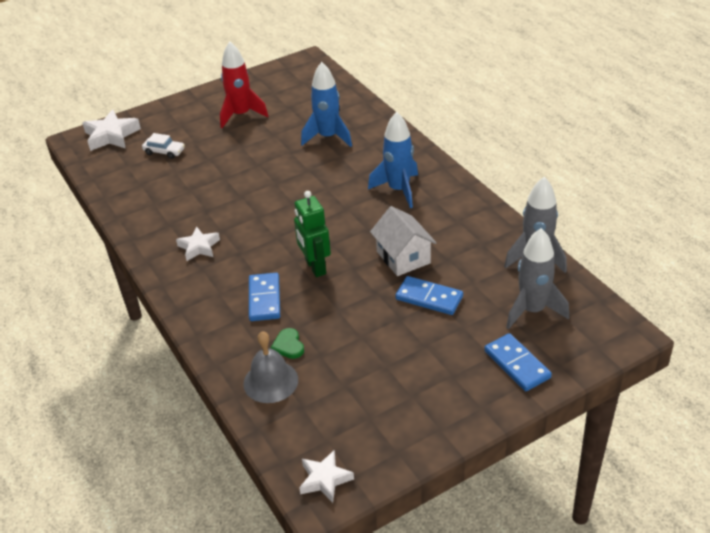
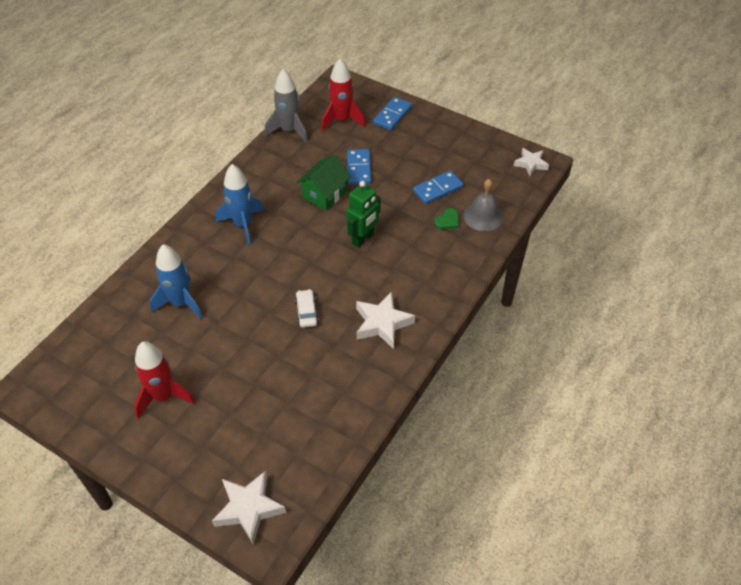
camera: 120 degrees left, 10 degrees up
(164, 152) = (258, 433): white car -> white car (306, 312)
(199, 247) = (382, 323): white star -> white star, size x1.54
(264, 299) = (413, 253): blue domino -> blue domino (437, 189)
(403, 257) = (324, 194): white house -> green house
(532, 310) = (342, 120): grey rocket -> red rocket

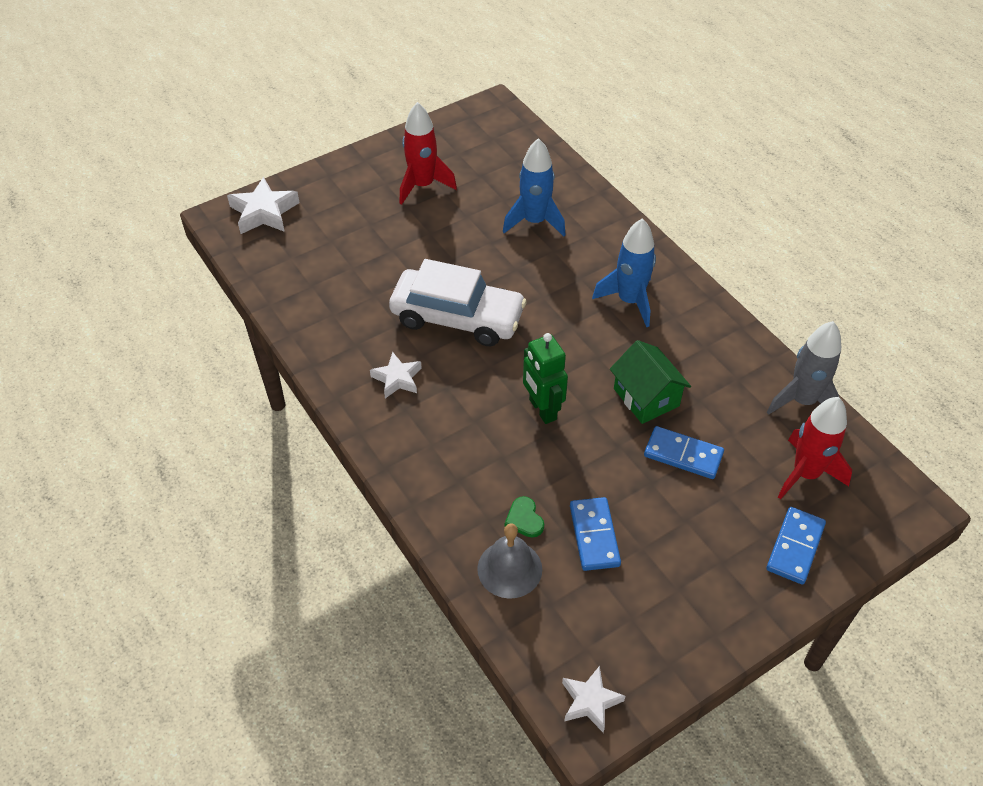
camera: 115 degrees right, 0 degrees up
(306, 312) = (457, 317): white car -> white car, size x2.39
(382, 323) = (397, 379): white star -> white star, size x0.65
(392, 115) = (795, 547): blue domino -> blue domino turned 60 degrees clockwise

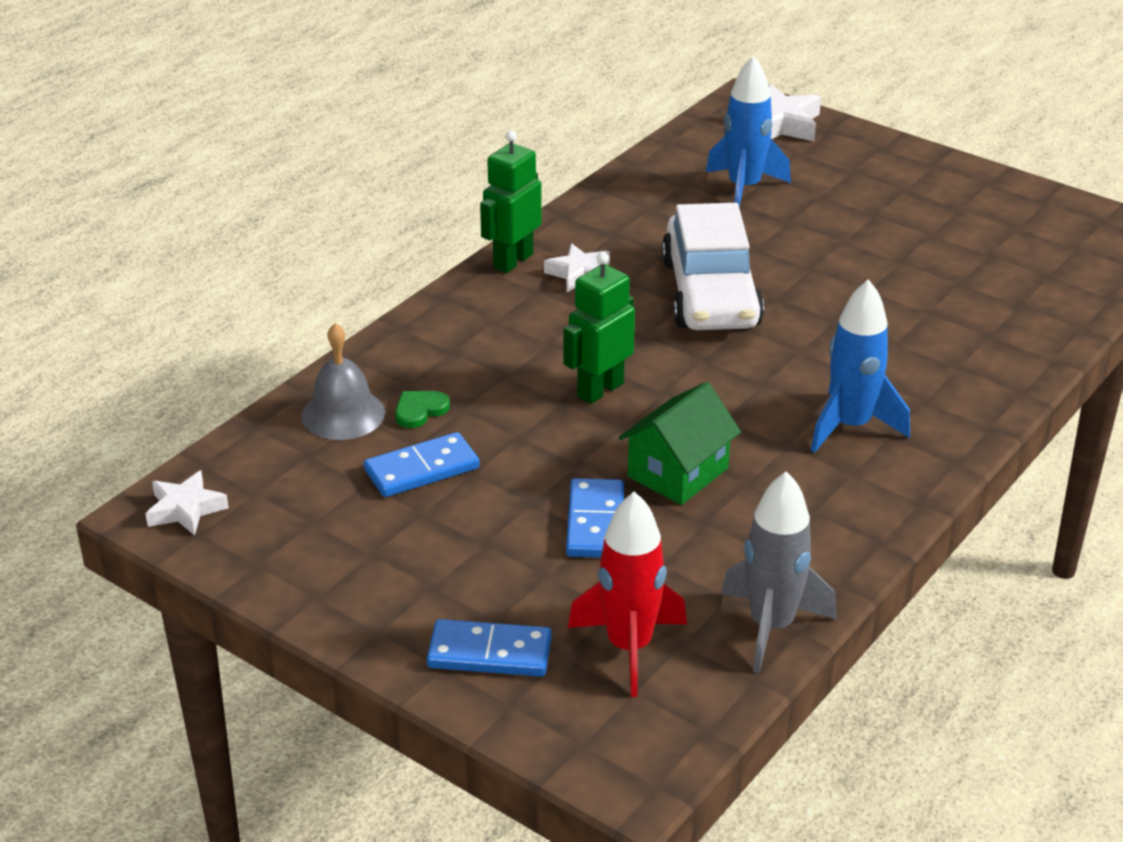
camera: 70 degrees right, 15 degrees down
(359, 412) = (512, 261): none -> green robot
(423, 185) = (926, 216): red rocket -> none
(534, 222) = (938, 316): blue rocket -> blue rocket (744, 188)

